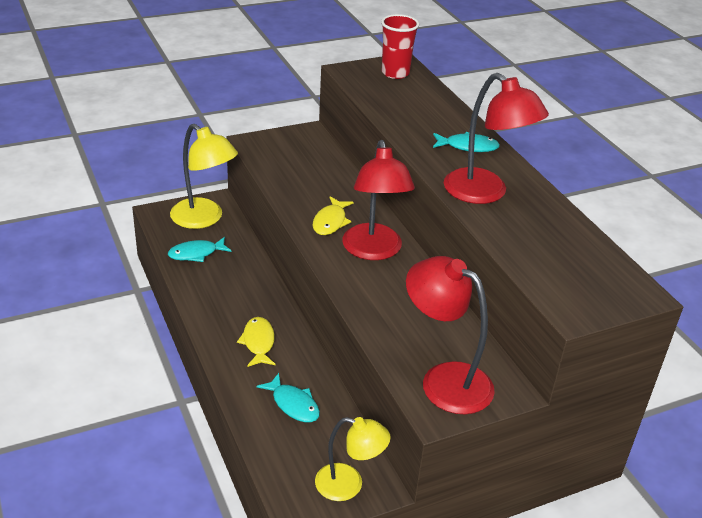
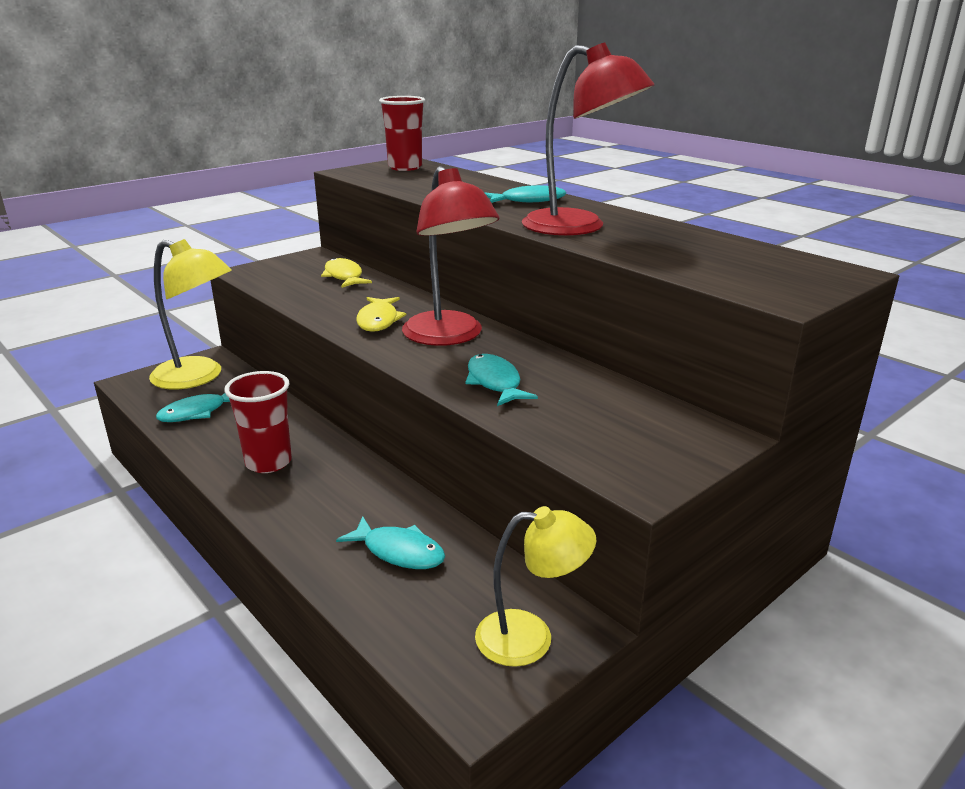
camera: 15 degrees left, 10 degrees down
(232, 311) = (268, 462): none -> red cup
(258, 342) = (318, 490): yellow fish -> yellow fish (344, 276)
(385, 304) = (494, 382): none -> turquoise fish
(444, 380) = (626, 443): red lamp -> none

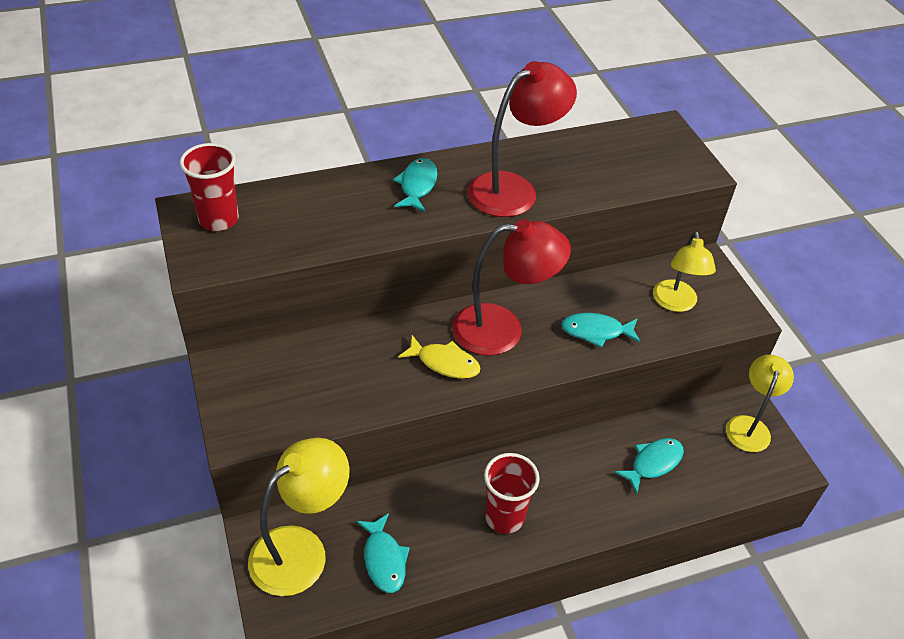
camera: 70 degrees left, 20 degrees up
(344, 276) = (310, 358): yellow fish -> none
(603, 425) = (675, 303): none -> yellow lamp

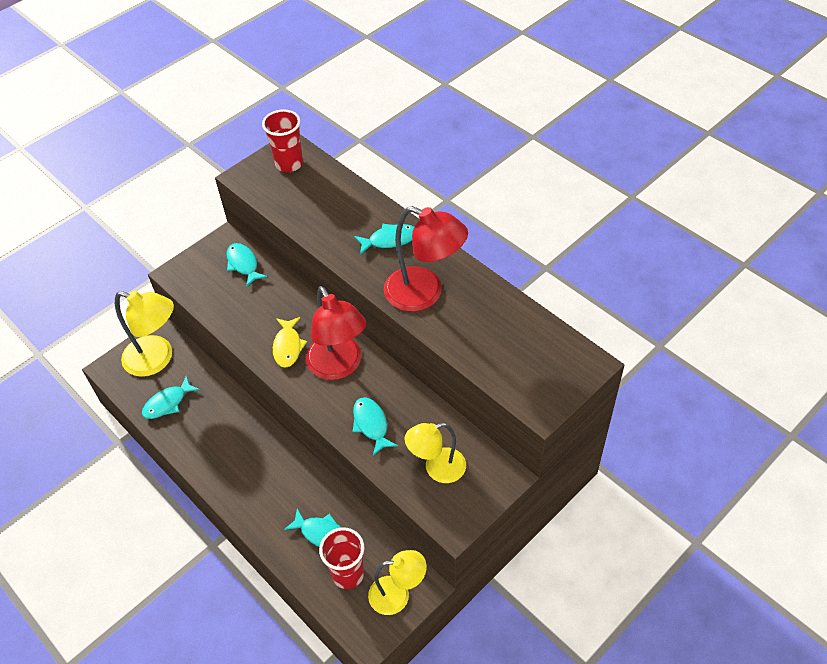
camera: 70 degrees right, 5 degrees up
(279, 361) = (243, 264): none -> turquoise fish
(504, 517) = (228, 455): red cup -> red cup (348, 574)

